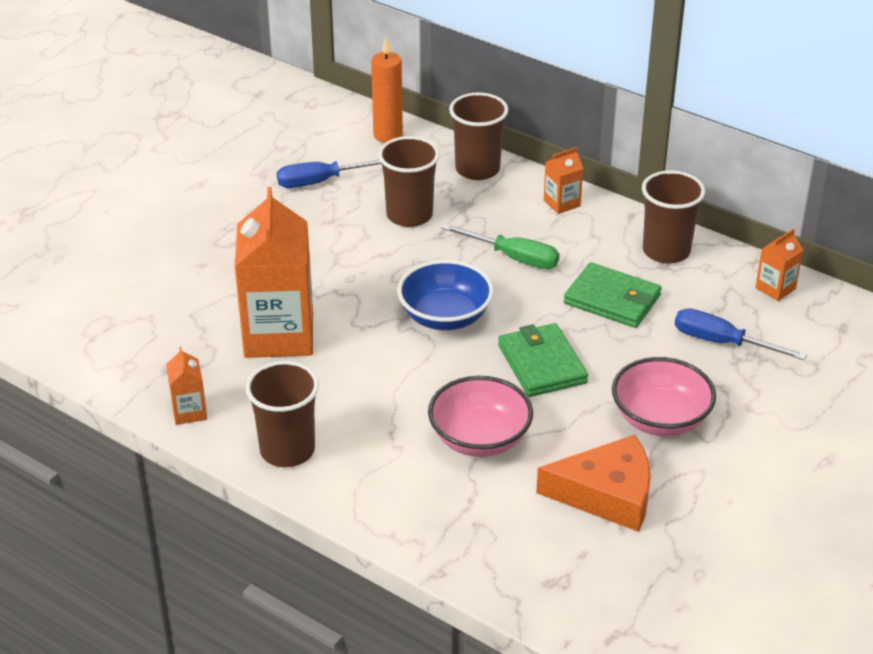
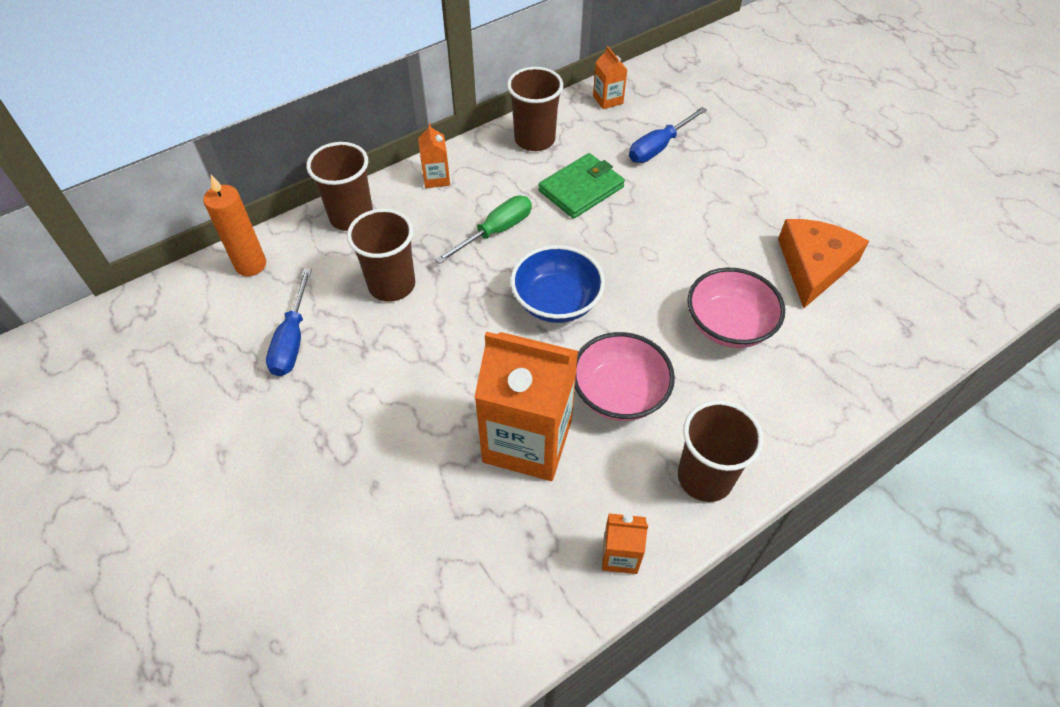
camera: 70 degrees left, 15 degrees up
(541, 364) = (646, 257): green wallet -> none
(660, 419) = (736, 208): pink bowl -> pink bowl (619, 393)

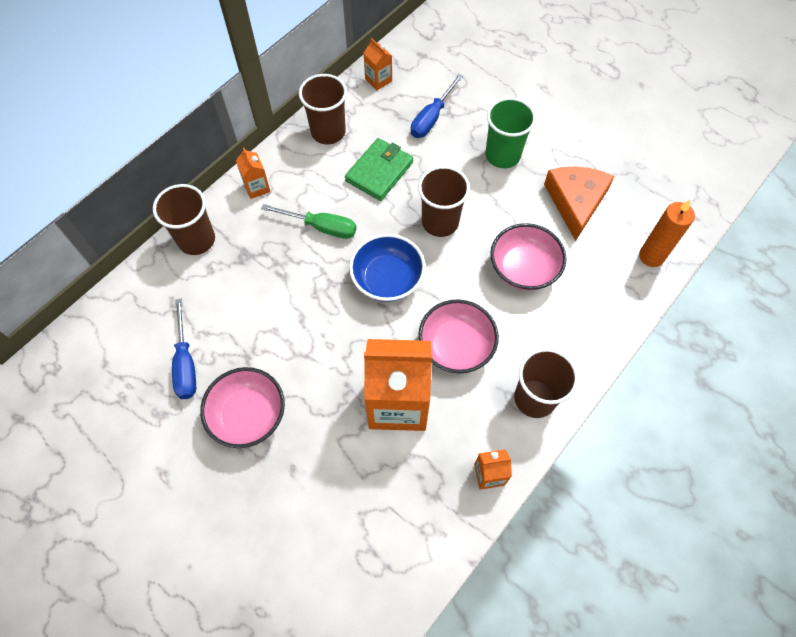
camera: 15 degrees left, 10 degrees up
(251, 265) = (126, 304): orange candle -> orange candle (651, 256)
(343, 412) = (248, 415): none -> pink bowl
(392, 285) = (251, 295): brown cup -> brown cup (440, 222)
(495, 231) = (321, 227): green screwdriver -> green screwdriver turned 75 degrees clockwise
(734, 200) = (502, 155): none -> green cup

